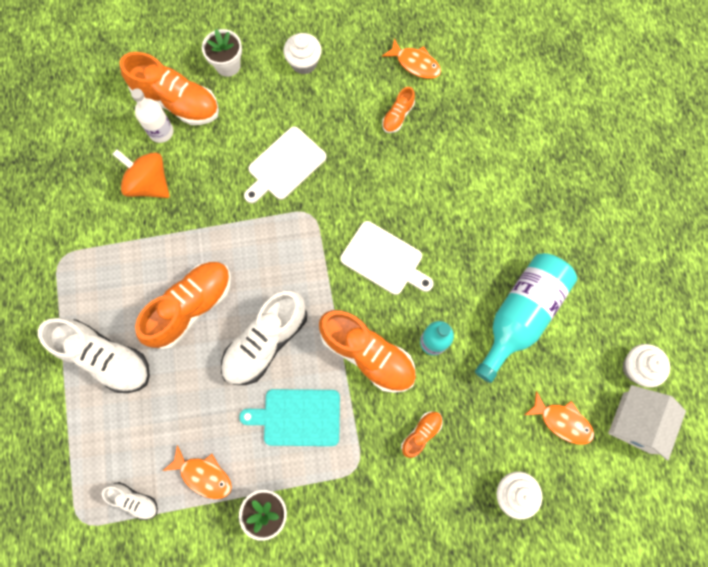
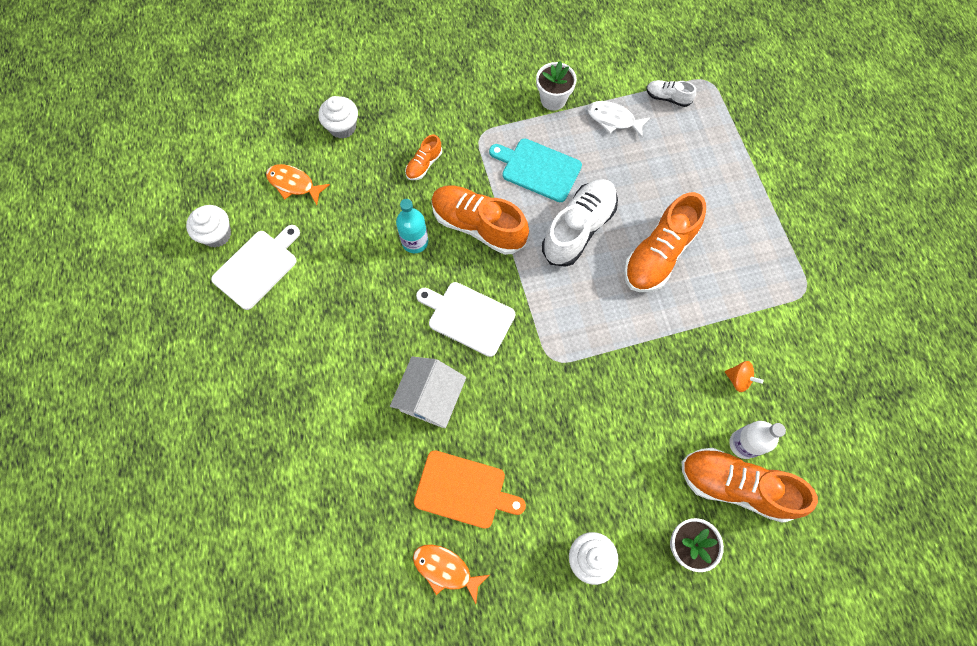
camera: 175 degrees right, 5 degrees down
(106, 358) = (728, 203): white shoe -> none
(149, 183) = (738, 379): orange spinning top -> orange spinning top, size x0.53
(203, 475) = (613, 119): orange fish -> white fish
(284, 165) = (591, 414): white cutting board -> white cutting board (258, 267)
(297, 417) = (538, 169): turquoise cutting board -> turquoise cutting board turned 150 degrees counterclockwise
(397, 116) = (464, 490): orange shoe -> orange cutting board
(520, 315) = (327, 273): turquoise bottle -> none
(636, 422) = (224, 188): white house -> white house (430, 398)

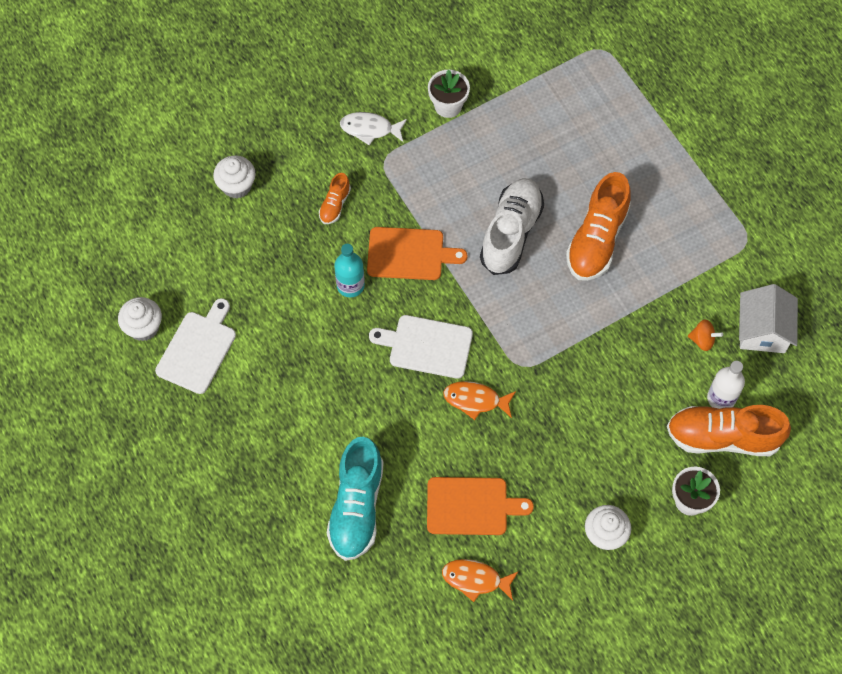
camera: 15 degrees left, 5 degrees down
(294, 184) = (206, 257): orange fish -> orange fish (475, 400)
(353, 460) = (356, 507): none -> turquoise shoe
(430, 398) = (413, 431): white house -> white house (762, 330)
(478, 226) = (409, 254): orange shoe -> orange cutting board
(538, 169) = (453, 182): turquoise cutting board -> none
(613, 119) = (516, 113): white fish -> white fish (370, 129)
(667, 98) = (565, 77): white shoe -> none

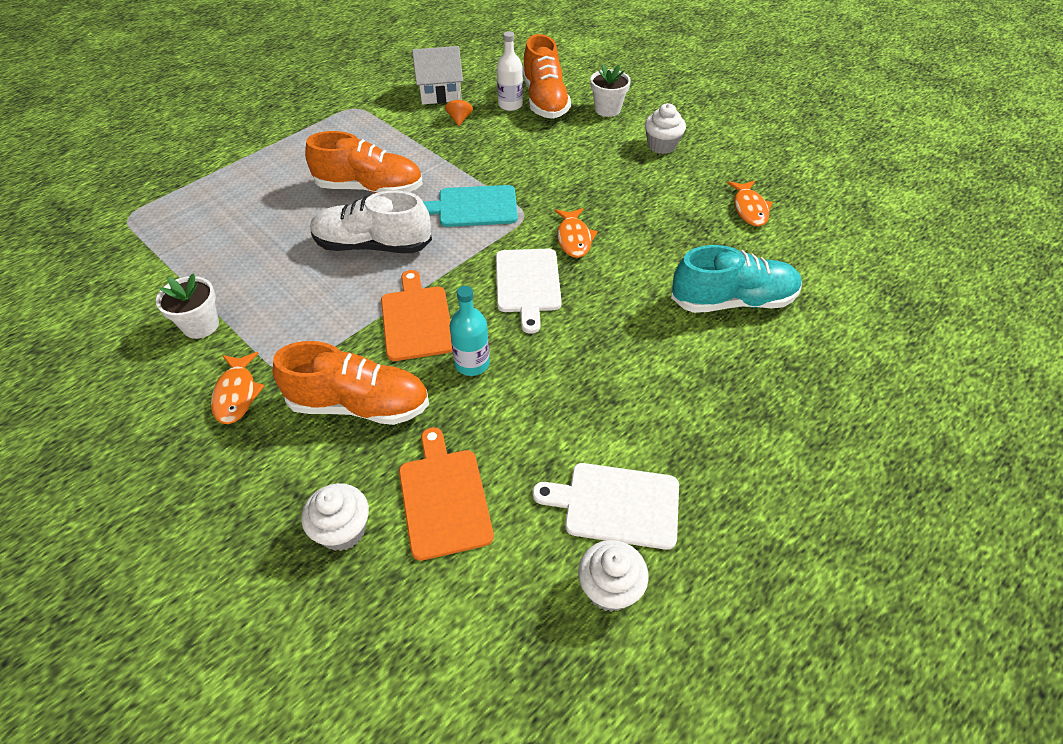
camera: 105 degrees left, 15 degrees down
(335, 205) = (359, 405): orange shoe -> orange shoe, size x2.06
(370, 129) = (237, 394): white fish -> orange fish
(471, 506) = (683, 223): orange cutting board -> orange cutting board (444, 498)
(545, 324) = (473, 207): none -> turquoise cutting board

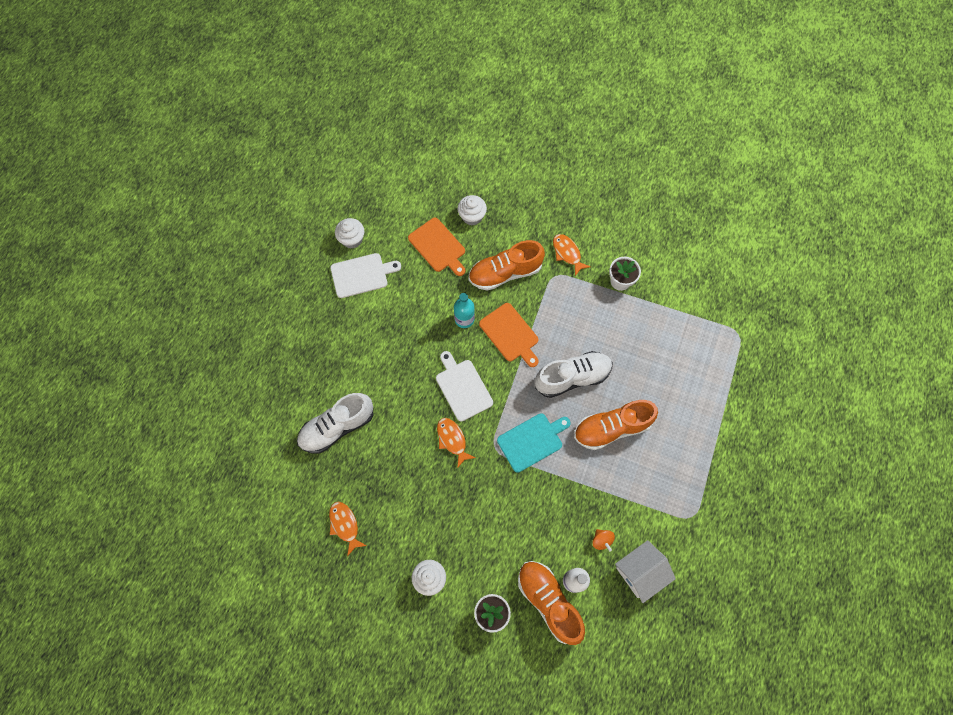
camera: 155 degrees right, 20 degrees up
(733, 301) = (337, 427): turquoise shoe -> white shoe

